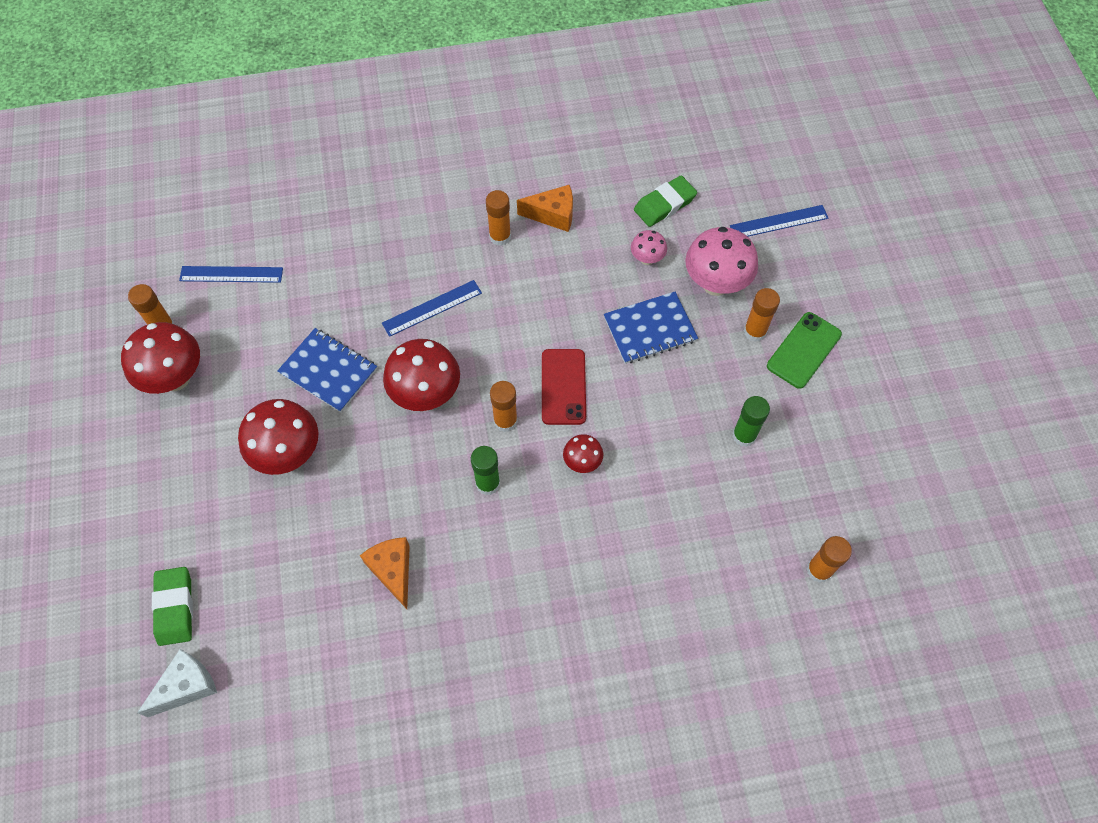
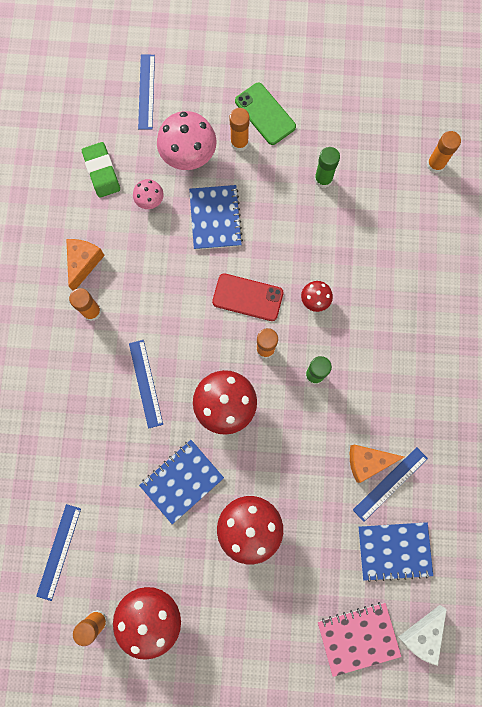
camera: 75 degrees left, 15 degrees up
(175, 607) = (358, 637): green eraser -> pink notebook
(186, 686) = (422, 634): white cheese -> white cheese turned 120 degrees counterclockwise
(286, 628) = (394, 550): none -> blue notebook
(370, 605) = (390, 484): none -> blue ruler

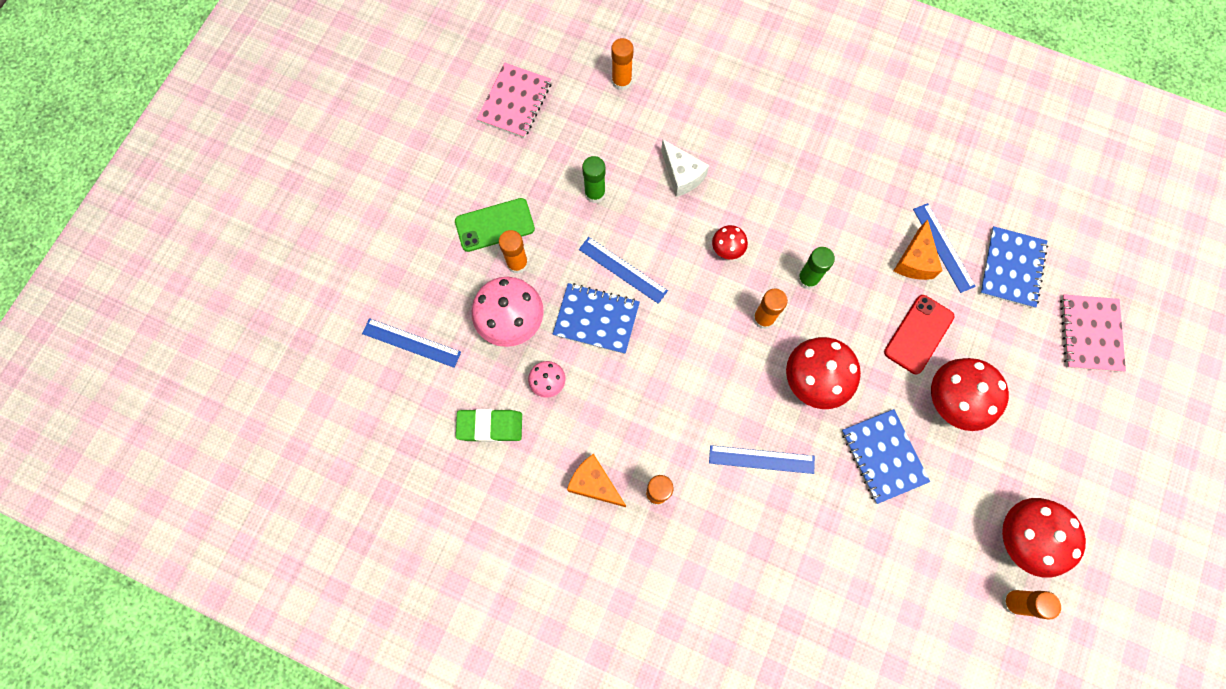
camera: 70 degrees left, 5 degrees down
(59, 551) = (926, 621): blue ruler -> blue ruler (623, 269)
(247, 297) = (699, 316): red phone -> red phone (918, 334)
(380, 89) = (515, 102): none -> pink notebook
(422, 634) = (1100, 273): white cheese -> white cheese (682, 175)

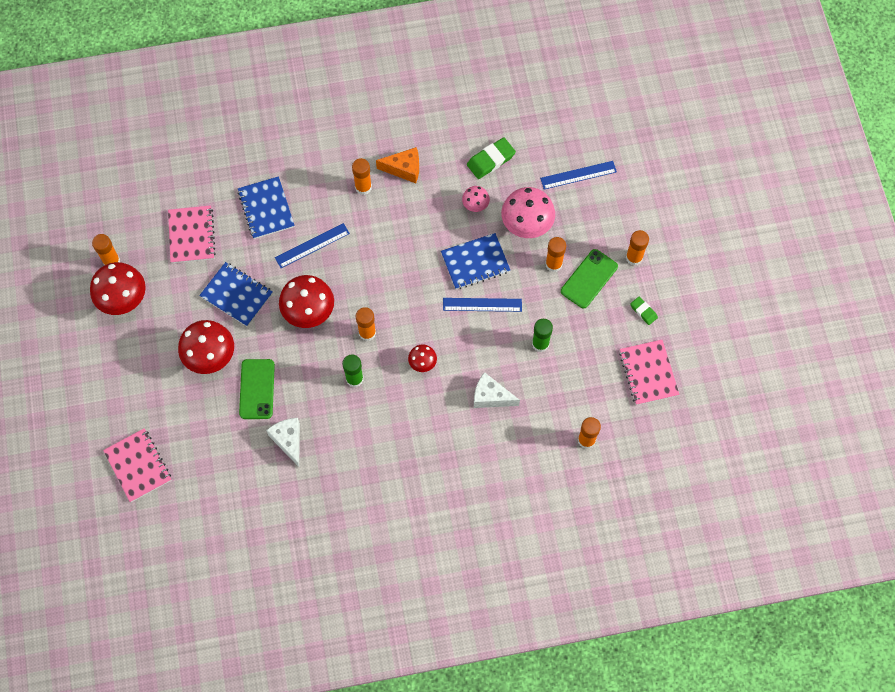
camera: 145 degrees right, 5 degrees down
(432, 217) = (634, 257): none -> orange glue stick
(470, 159) = (643, 311): none -> green eraser
(897, 570) = (192, 235): none -> pink notebook
(914, 260) = (288, 440): orange cheese -> white cheese
(918, 334) = (257, 389): red phone -> green phone
(943, 247) = (273, 464): blue ruler -> none
(1011, 268) = (216, 480): blue notebook -> blue notebook (266, 209)

